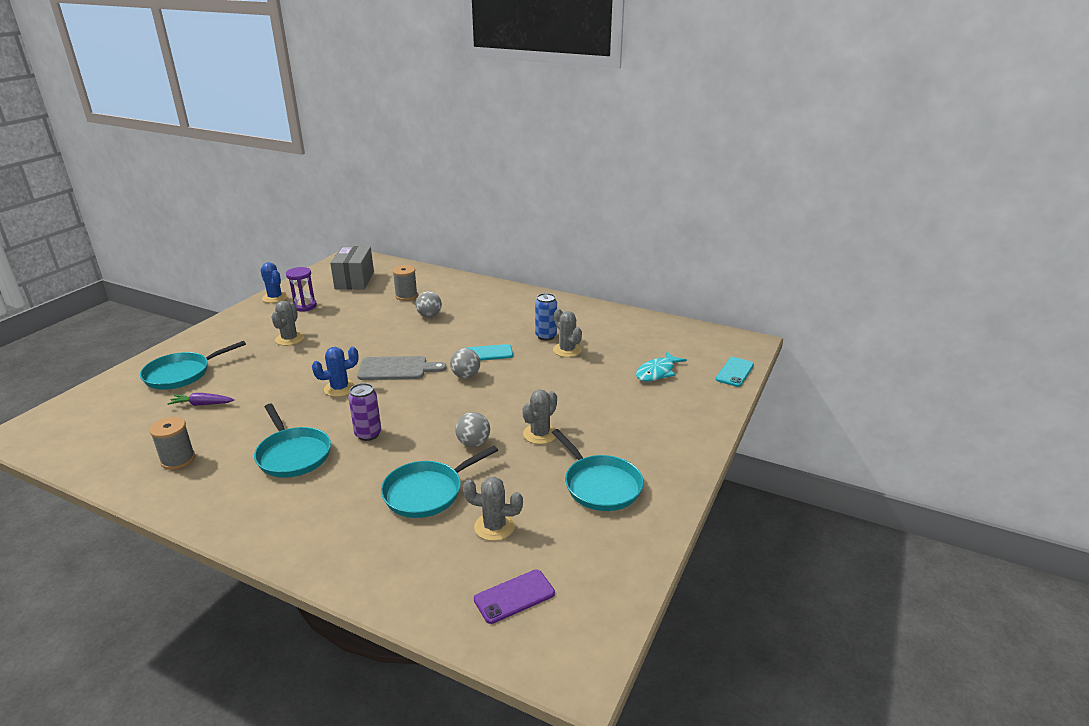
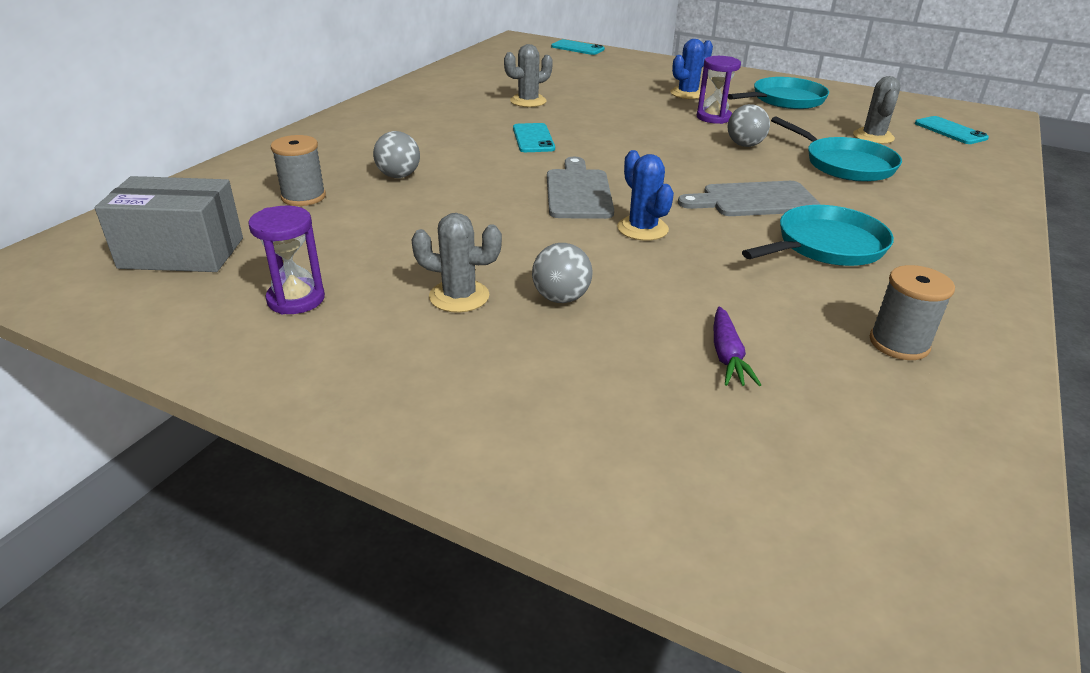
camera: 90 degrees left, 5 degrees up
(181, 374) = (614, 415): turquoise pan -> none
(275, 297) = (217, 349): blue cactus -> blue cactus (687, 93)
(368, 434) = (754, 200): purple can -> grey cutting board
(466, 376) = (595, 150): grey ball -> grey ball (561, 298)
(514, 596) = (950, 131): purple phone -> turquoise phone
(540, 434) = (713, 117): grey cactus -> purple hourglass
(546, 336) = (488, 109): blue can -> none
(657, 372) = (579, 71): turquoise fish -> none

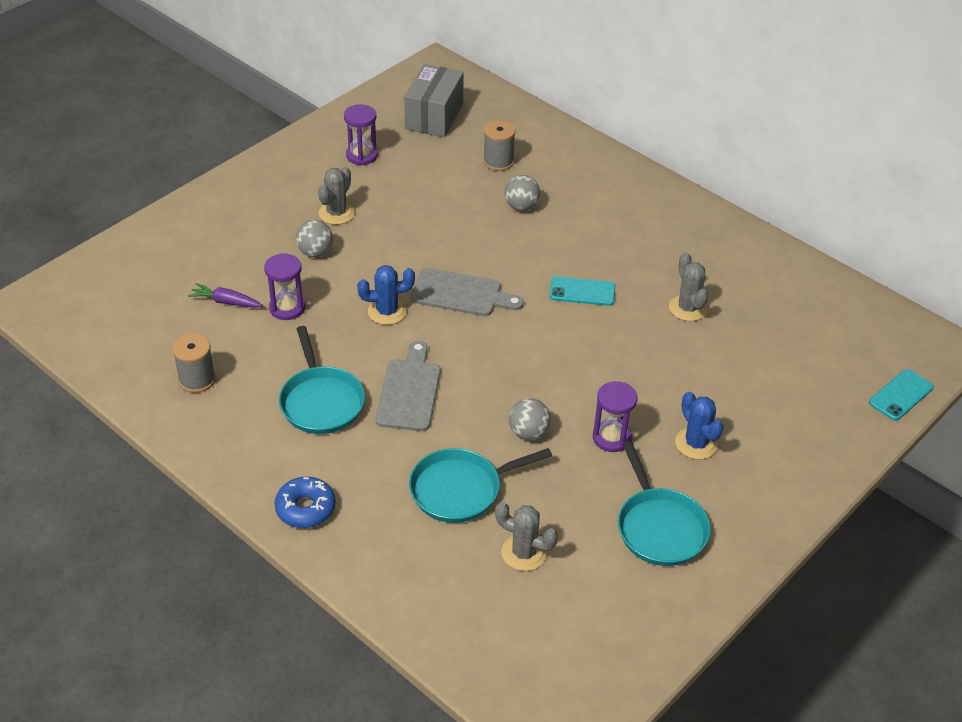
camera: 105 degrees right, 10 degrees up
(694, 299) = (287, 308): none -> purple hourglass
(950, 131) = (523, 641): turquoise phone -> none
(972, 229) = (305, 508): none -> blue donut

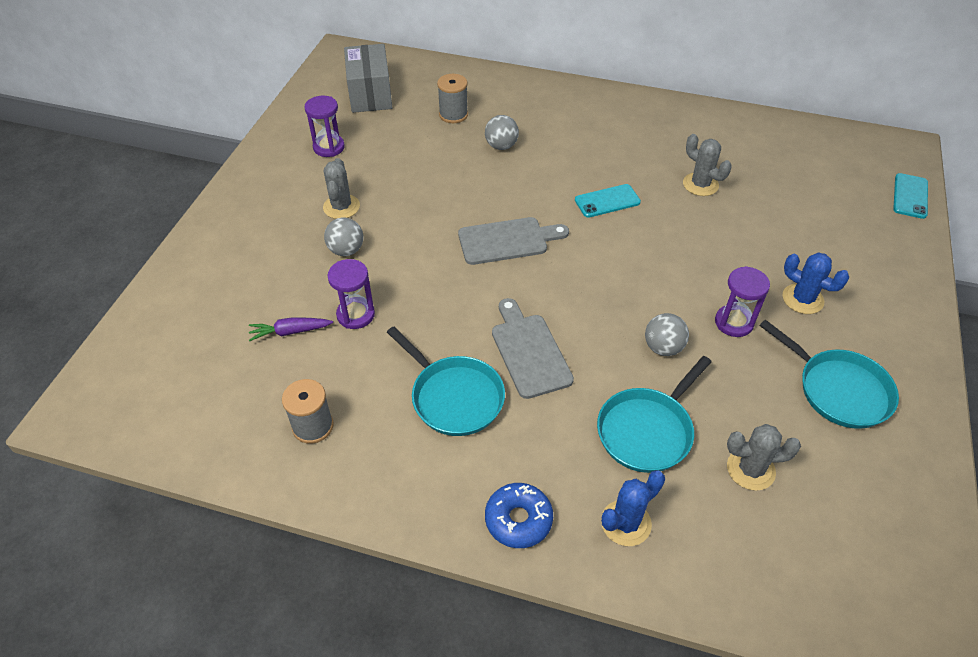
camera: 25 degrees left, 5 degrees up
(387, 311) = (453, 282): blue cactus -> blue cactus (626, 523)

